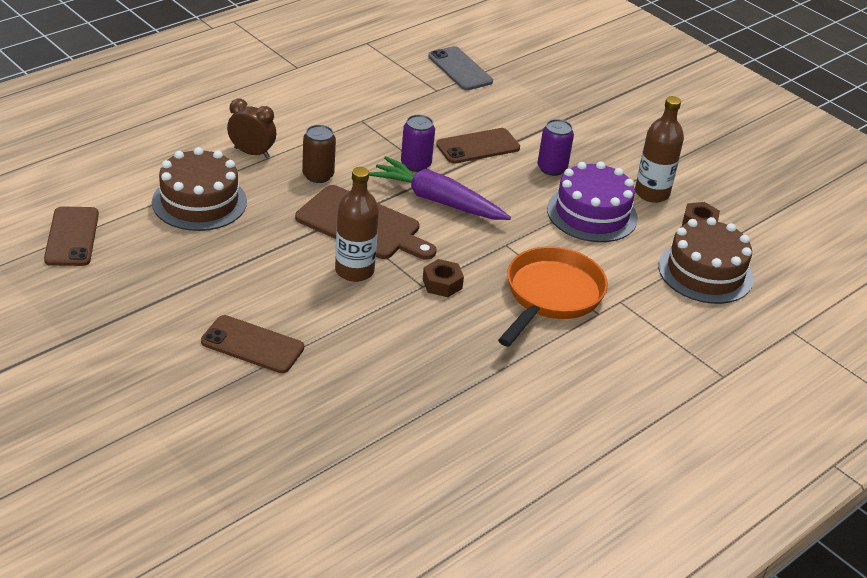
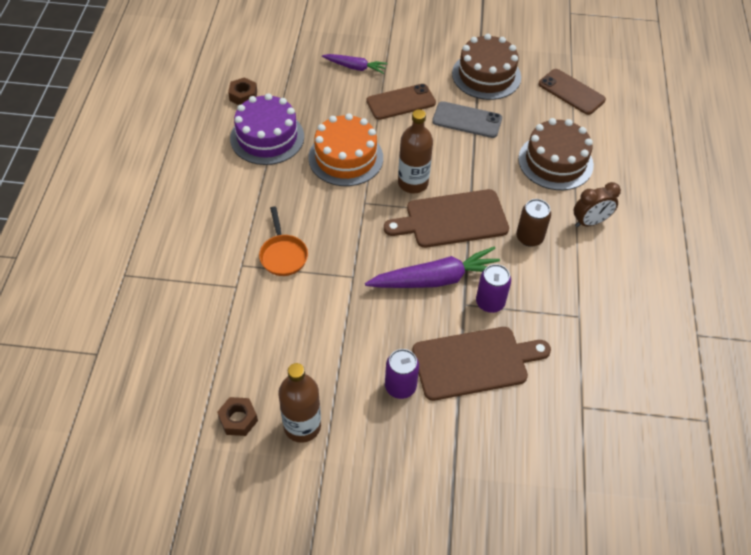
camera: 140 degrees right, 15 degrees up
(242, 418) = (355, 67): none -> purple carrot
(388, 333) = (345, 157): none -> orange cake
(442, 284) = (355, 213): brown nut -> brown nut (243, 96)
(460, 69) = (603, 457): grey phone -> grey phone (467, 120)
(478, 147) = (475, 362): brown phone -> brown cutting board
(551, 296) = (283, 255): orange pan -> orange pan, size x0.58
(592, 214) = (325, 359): purple cake -> purple cake (267, 137)
(705, 272) = (197, 364): brown cake -> brown cake (486, 75)

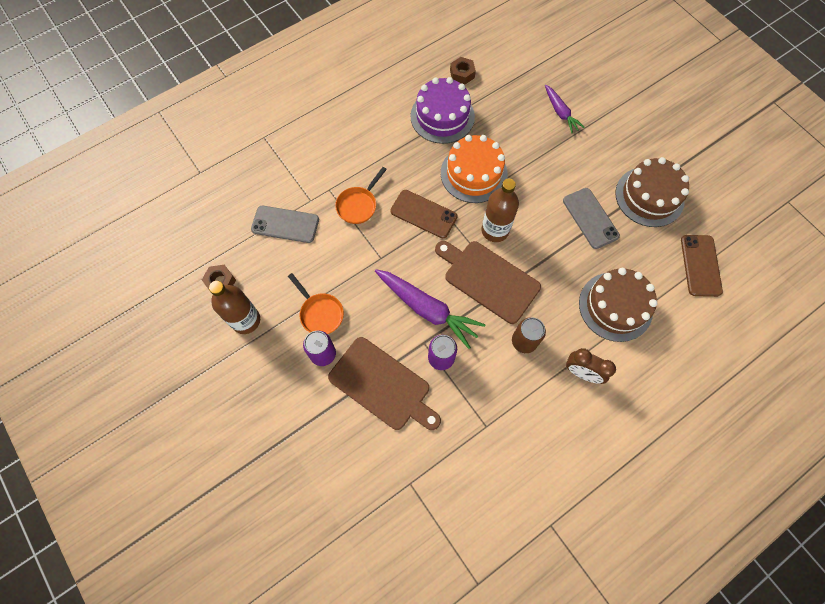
camera: 50 degrees right, 15 degrees up
(238, 323) = (285, 224): none -> grey phone
(358, 360) = (320, 313): none -> orange pan
(401, 102) = (560, 165): brown phone -> brown phone (423, 214)

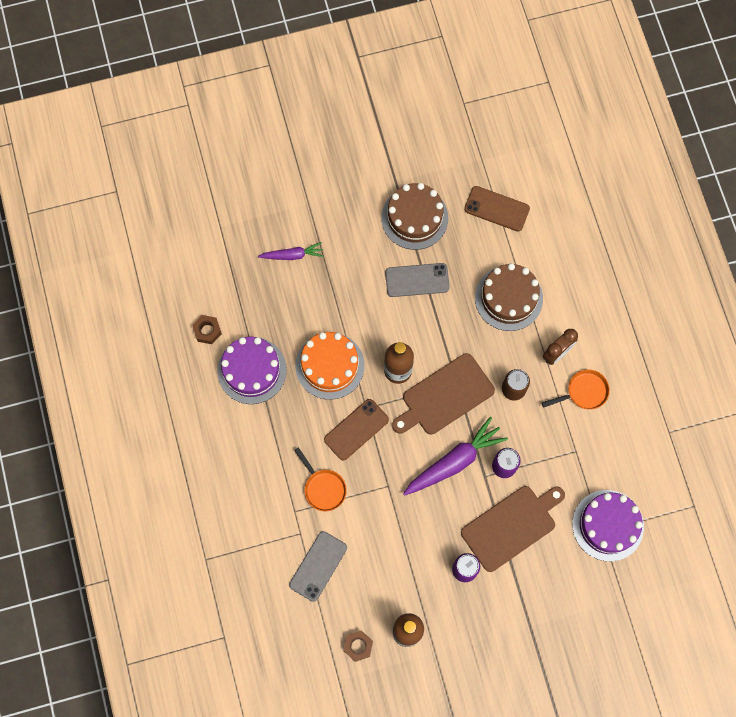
camera: 70 degrees left, 5 degrees up
(320, 313) = (424, 560): orange pan -> orange pan (584, 392)
(419, 488) = (608, 525): none -> purple cake

